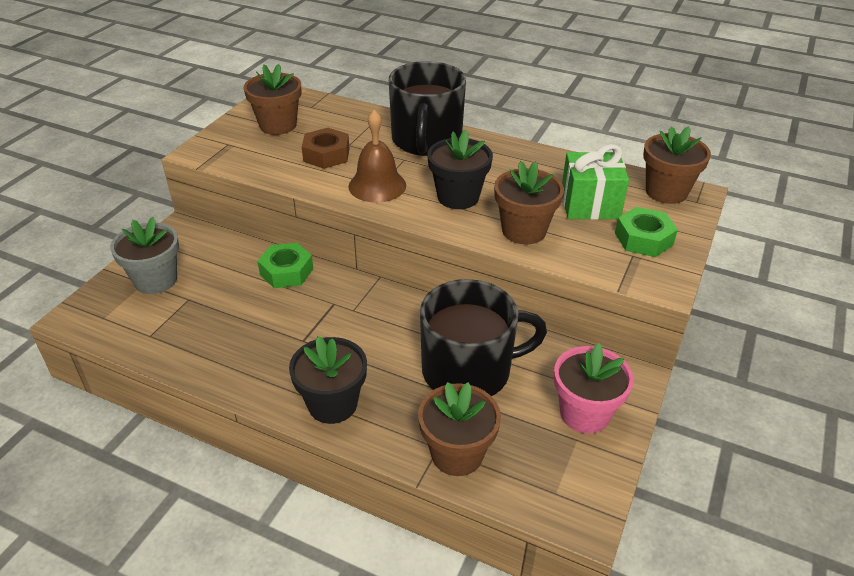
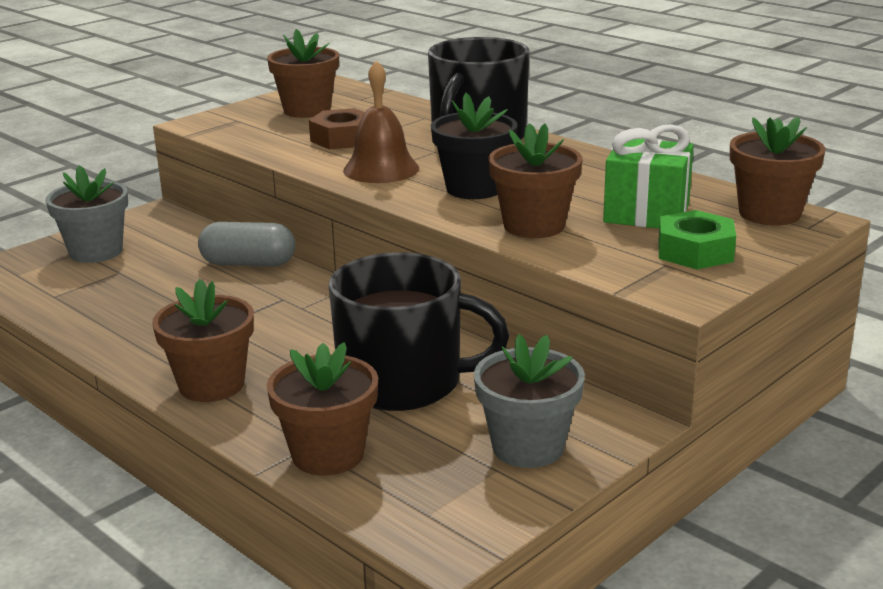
camera: 20 degrees right, 15 degrees down
(286, 271) = (248, 263): green nut -> grey capsule
(332, 404) = (211, 385): black flower pot -> brown flower pot
(584, 413) = (528, 447): pink flower pot -> grey flower pot

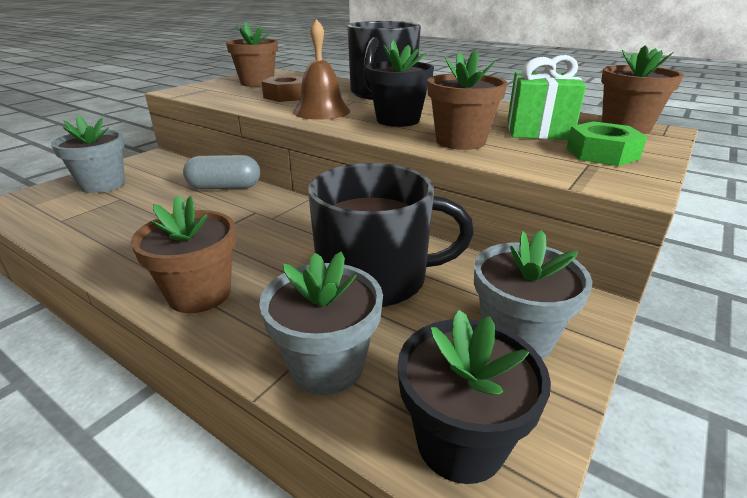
camera: 10 degrees left, 5 degrees up
(328, 454) = (327, 366): brown flower pot -> grey flower pot
(428, 515) = (460, 442): none -> black flower pot

